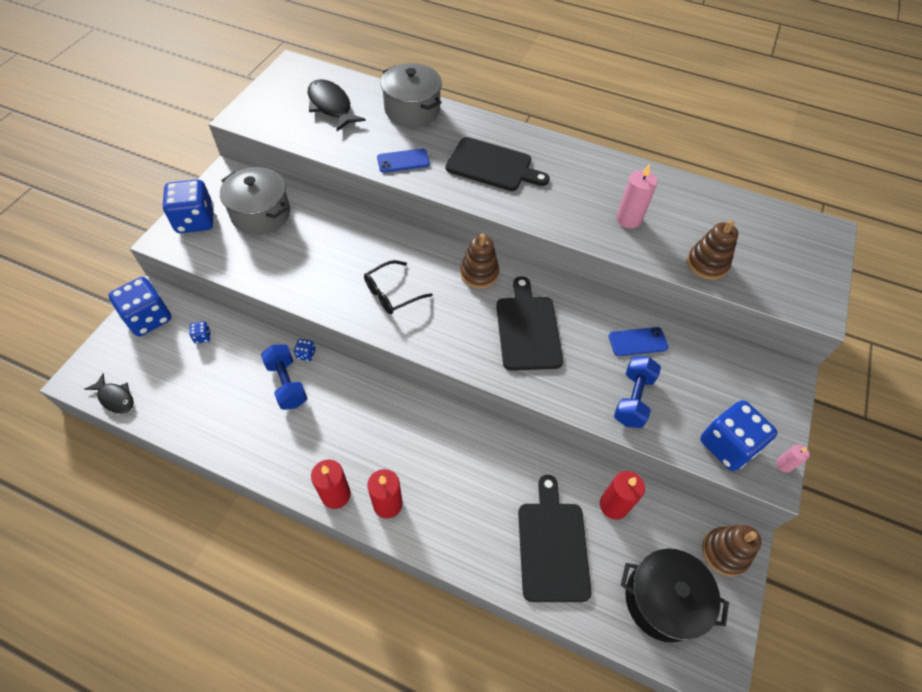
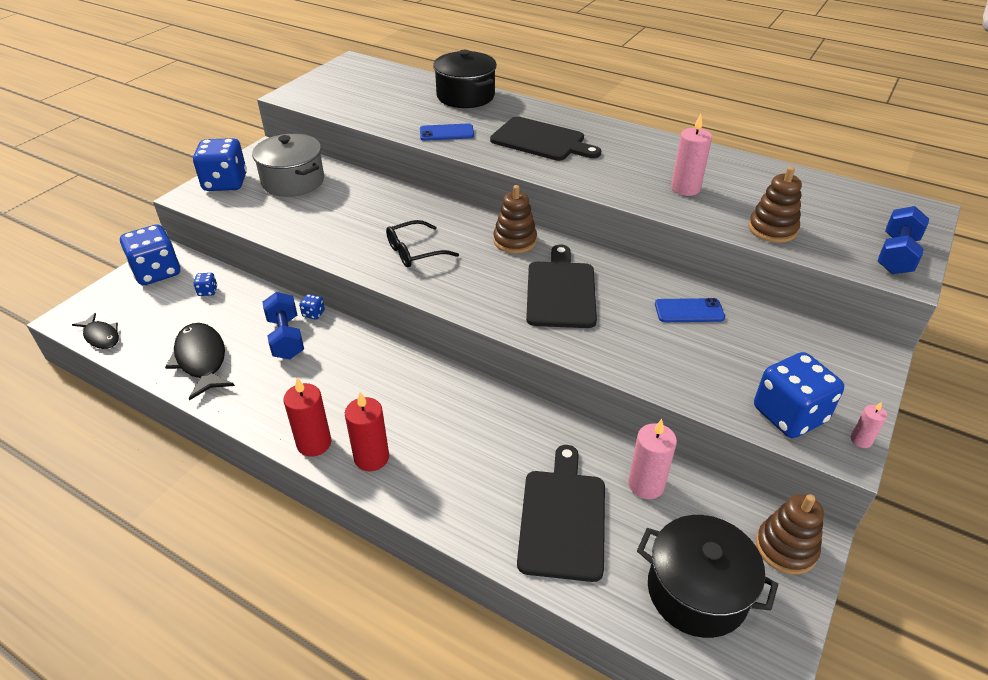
camera: 10 degrees right, 15 degrees down
(331, 106) = (383, 91): black fish -> black fish (201, 360)
(412, 110) = (465, 96): grey pot -> black pot
(613, 505) = (646, 485): red candle -> pink candle
(633, 399) = (676, 362): blue dumbbell -> blue dumbbell (896, 255)

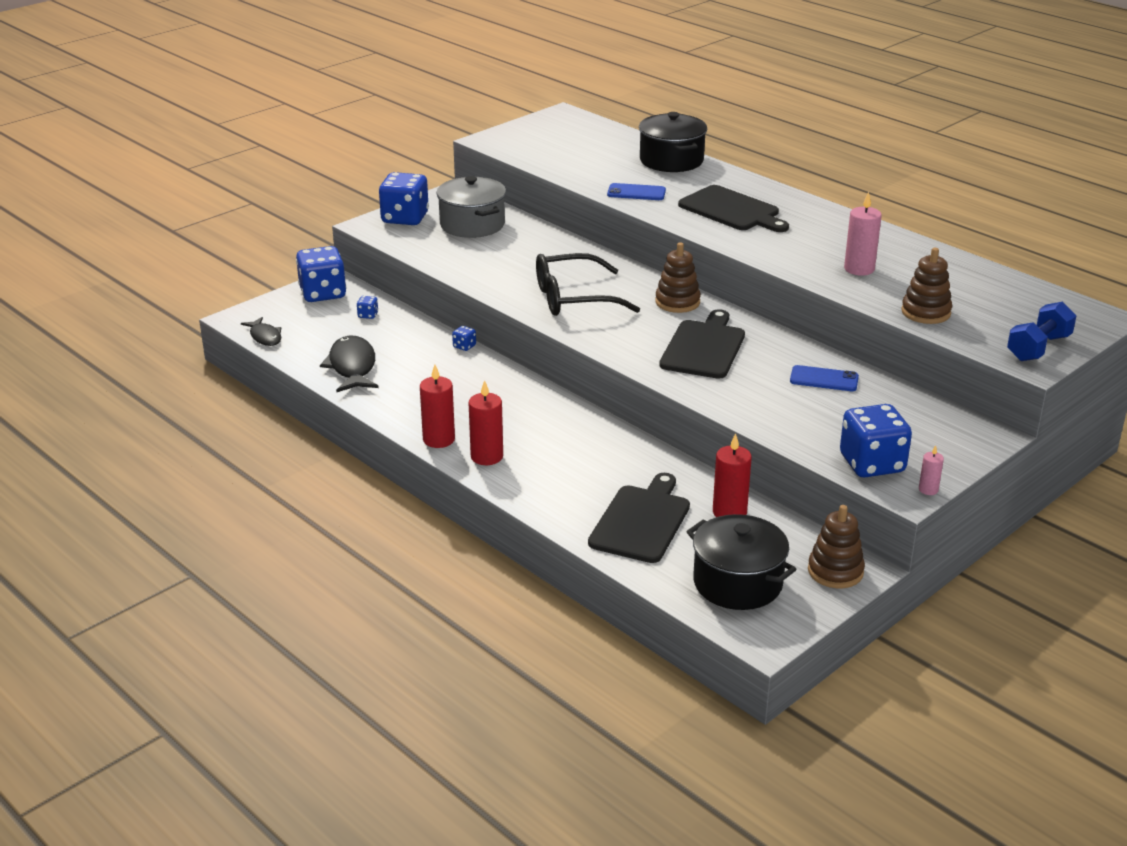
camera: 15 degrees right, 10 degrees down
(286, 338) = (433, 361): blue dumbbell -> none
(415, 252) = (574, 298): black glasses -> black glasses, size x1.57
(646, 485) = (729, 512): pink candle -> red candle

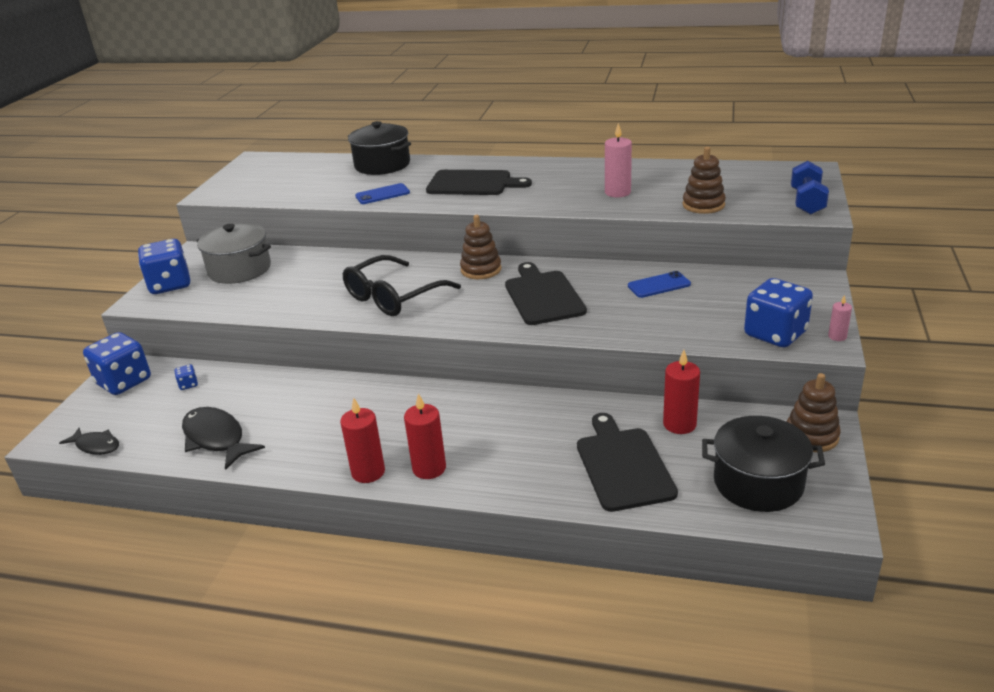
camera: 30 degrees left, 0 degrees up
(464, 346) = (308, 377): blue dice -> none

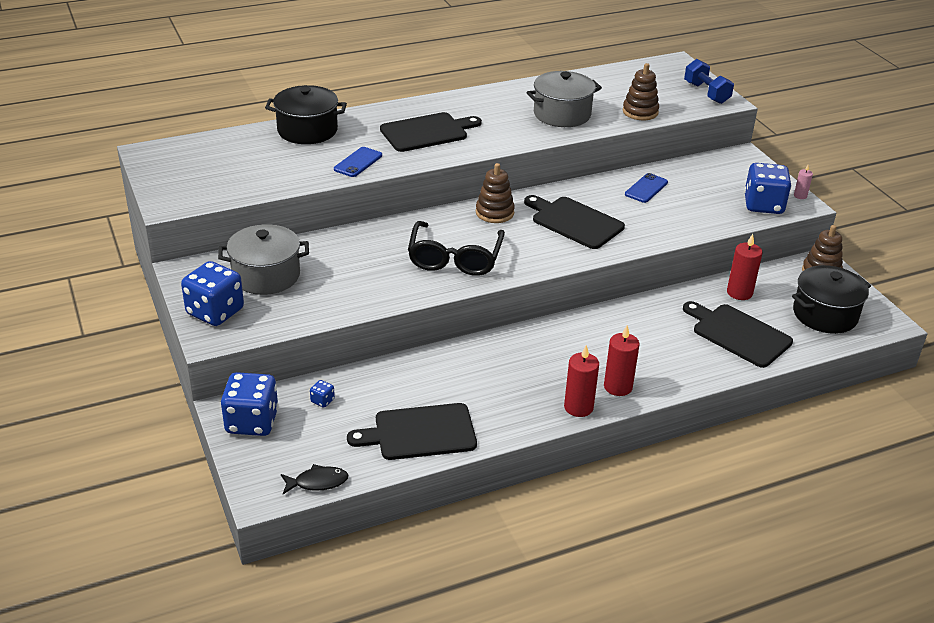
camera: 40 degrees left, 5 degrees up
(216, 439) = (420, 432): black fish -> black cutting board
(617, 192) = (562, 114): pink candle -> grey pot

